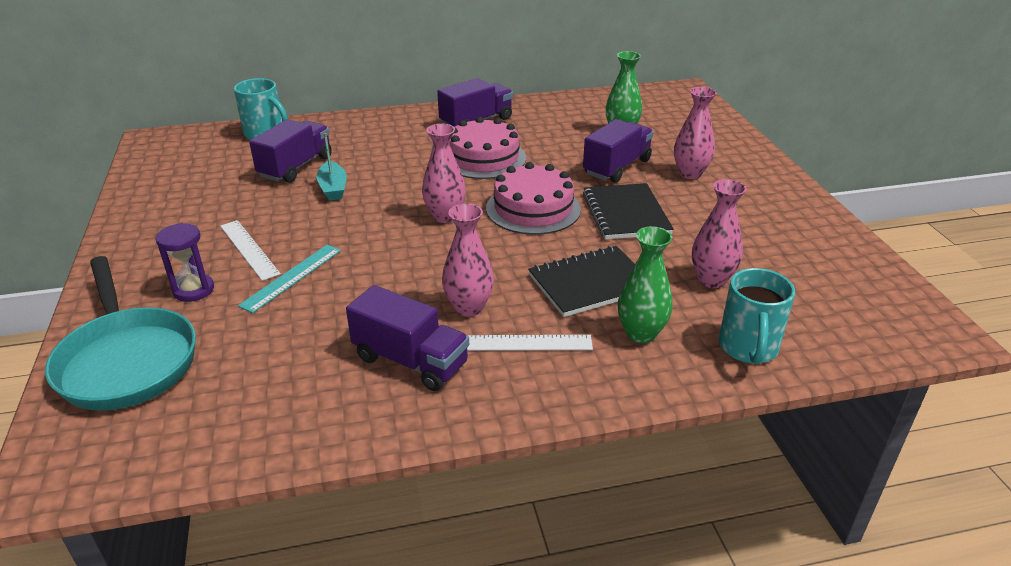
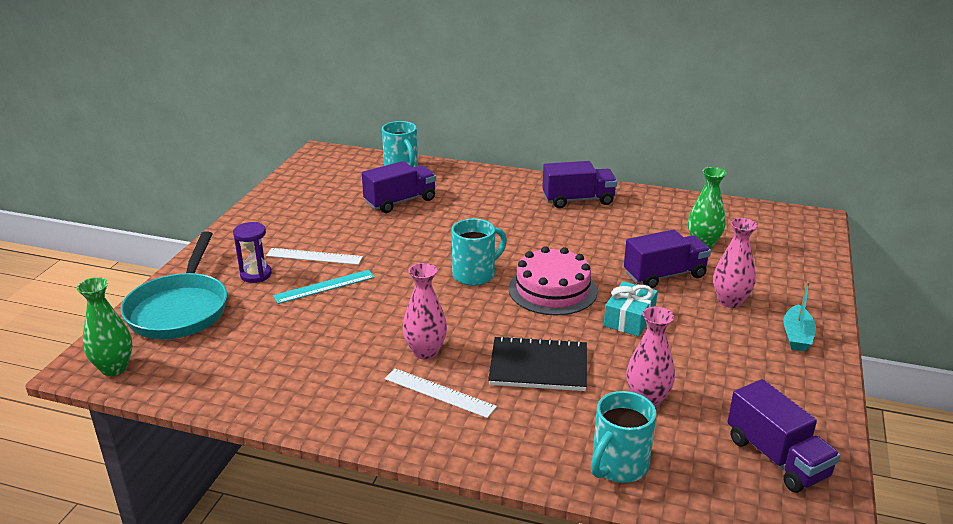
camera: 30 degrees right, 5 degrees down
(249, 249) = (314, 256): white ruler -> white ruler turned 75 degrees counterclockwise
(333, 188) = (412, 226): turquoise boat -> turquoise boat (796, 336)
(410, 361) = (349, 375): purple truck -> purple truck (776, 457)
(445, 216) = (475, 274): pink vase -> turquoise mug
(483, 158) = (553, 234): pink cake -> none
(626, 214) = (629, 319): black notebook -> turquoise gift
(641, 333) = (539, 420): green vase -> green vase (114, 368)

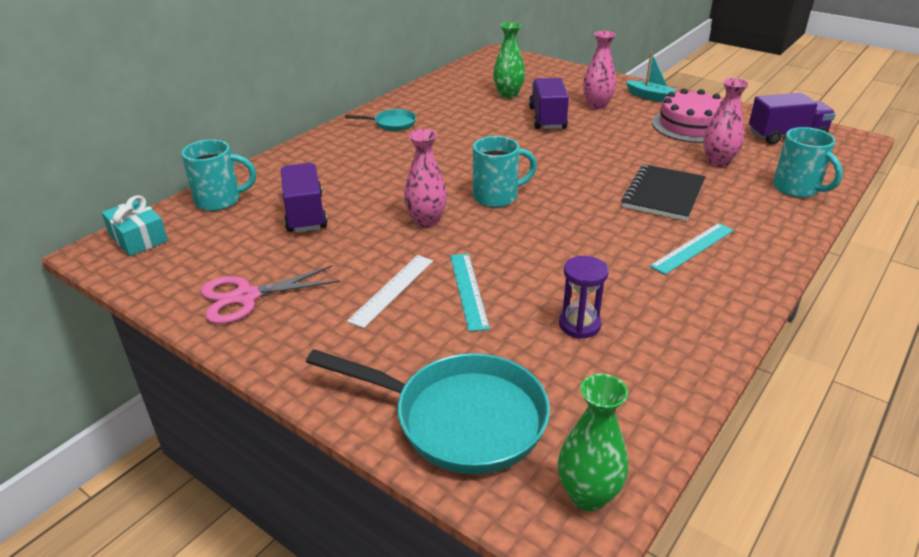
camera: 70 degrees left, 5 degrees up
(256, 275) = (407, 341): purple hourglass -> purple hourglass (579, 325)
(288, 209) = (246, 297): none -> pink scissors
(425, 352) = (624, 245): pink vase -> pink vase (426, 221)
(439, 393) = (693, 248): white ruler -> turquoise ruler
(475, 274) = (497, 197): turquoise mug -> turquoise mug turned 90 degrees clockwise
(552, 290) = (545, 166): pink cake -> pink cake (691, 125)
(578, 200) = (392, 124): purple truck -> turquoise pan
(629, 319) = (606, 145): turquoise gift -> turquoise gift (138, 238)

